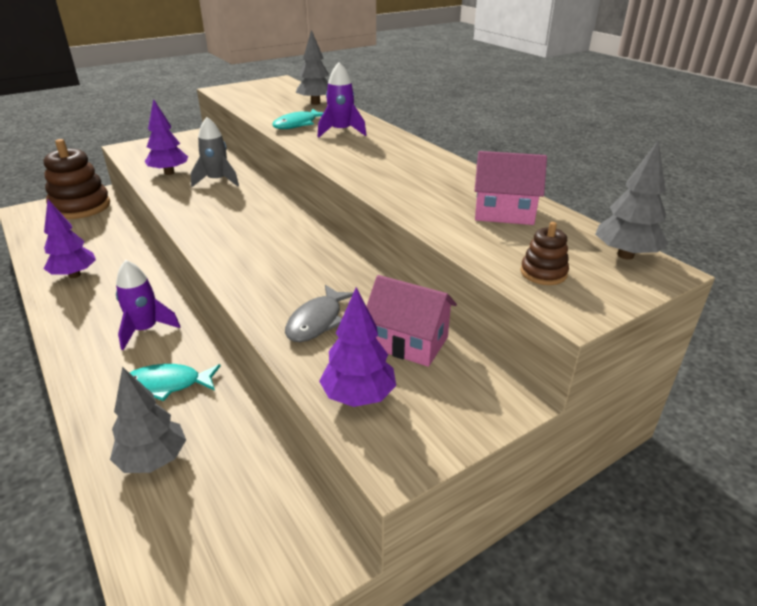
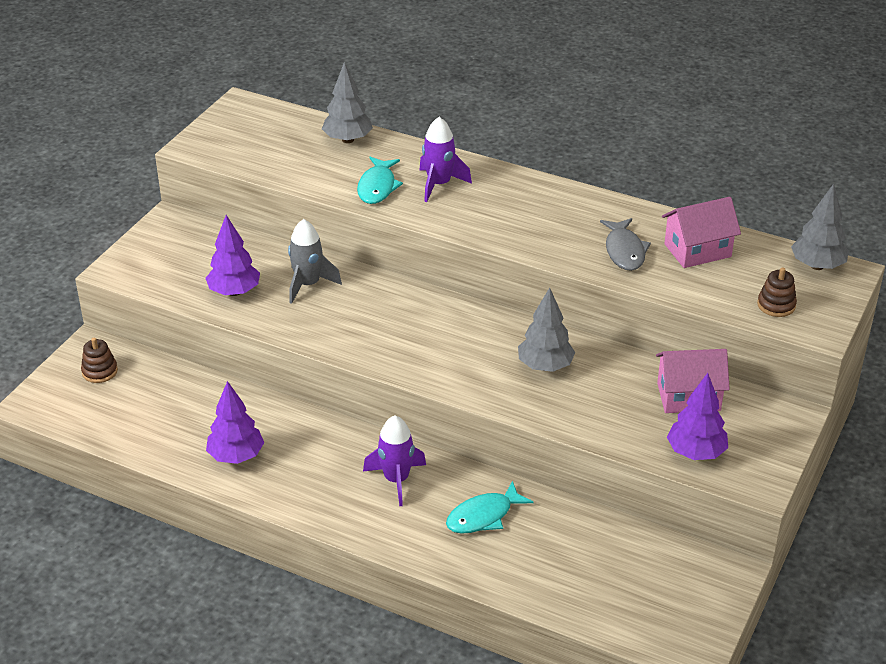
camera: 30 degrees left, 5 degrees up
(80, 207) = (100, 371): brown stacking toy -> brown stacking toy, size x0.45
(153, 460) = (547, 572): grey tree -> grey tree (545, 366)
(317, 321) = (602, 407): grey fish -> grey fish (624, 251)

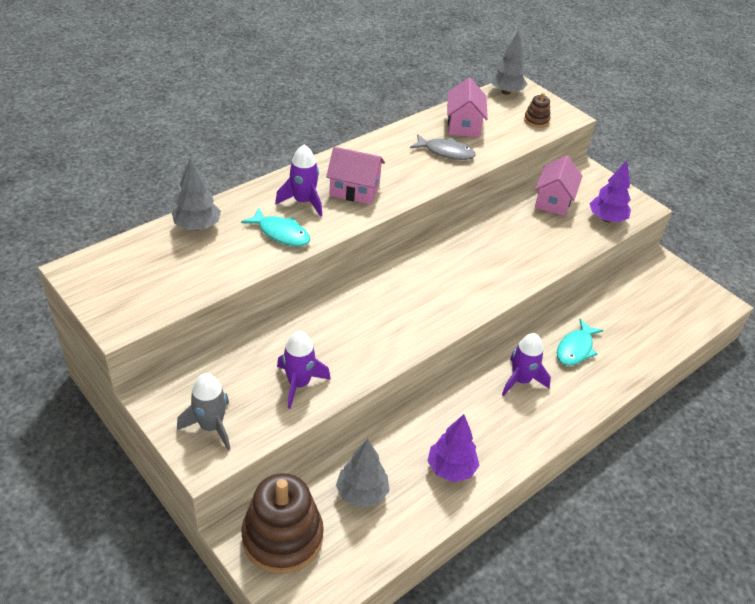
camera: 70 degrees left, 5 degrees up
(100, 371) = (282, 537): brown stacking toy -> brown stacking toy, size x2.22
(234, 292) = (299, 384): purple tree -> purple rocket
(308, 284) = (320, 334): grey rocket -> grey rocket (211, 426)
(483, 516) = (575, 348): turquoise fish -> turquoise fish turned 45 degrees clockwise
(488, 209) = (354, 190): none -> pink house
(545, 366) = (493, 247): grey tree -> grey tree (362, 493)

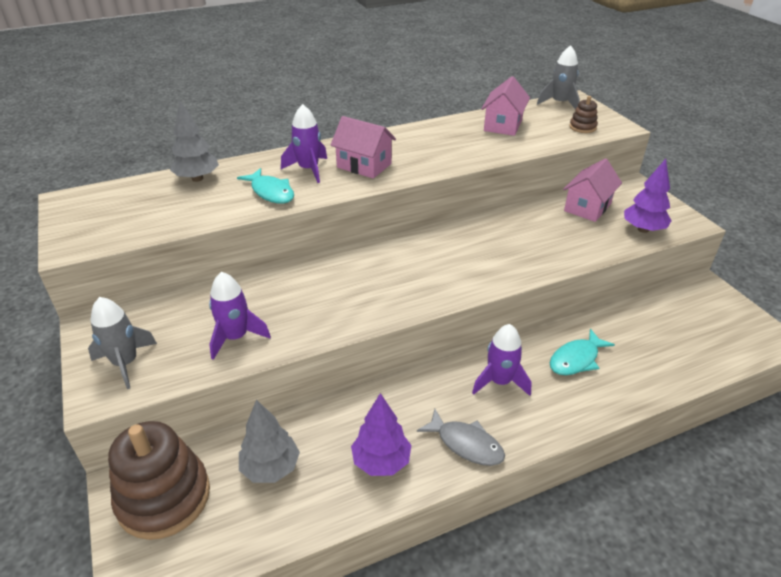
camera: 20 degrees right, 5 degrees down
(445, 152) = (473, 144): grey fish -> grey fish (466, 444)
(506, 92) = (559, 103): grey tree -> grey rocket

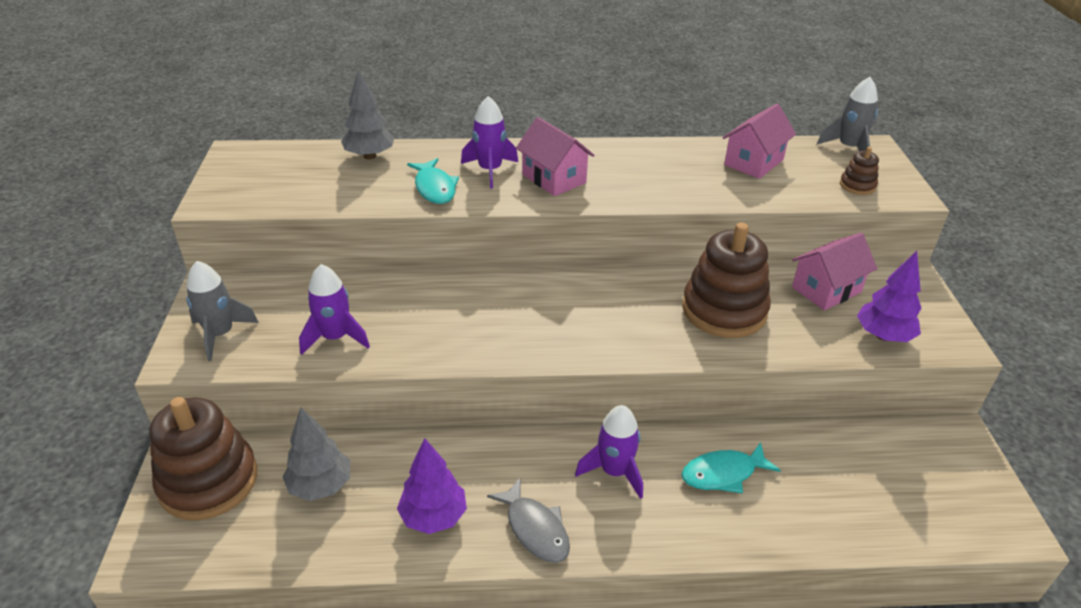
camera: 20 degrees right, 0 degrees up
(528, 238) = (724, 310): none -> brown stacking toy

